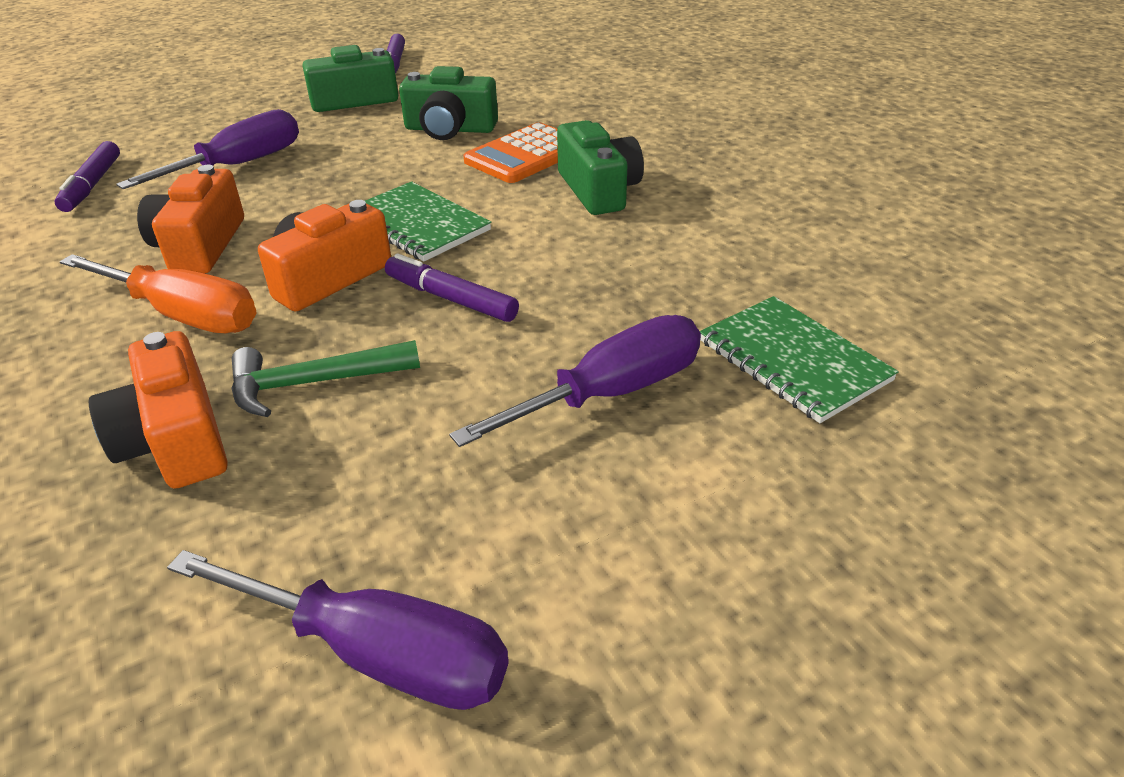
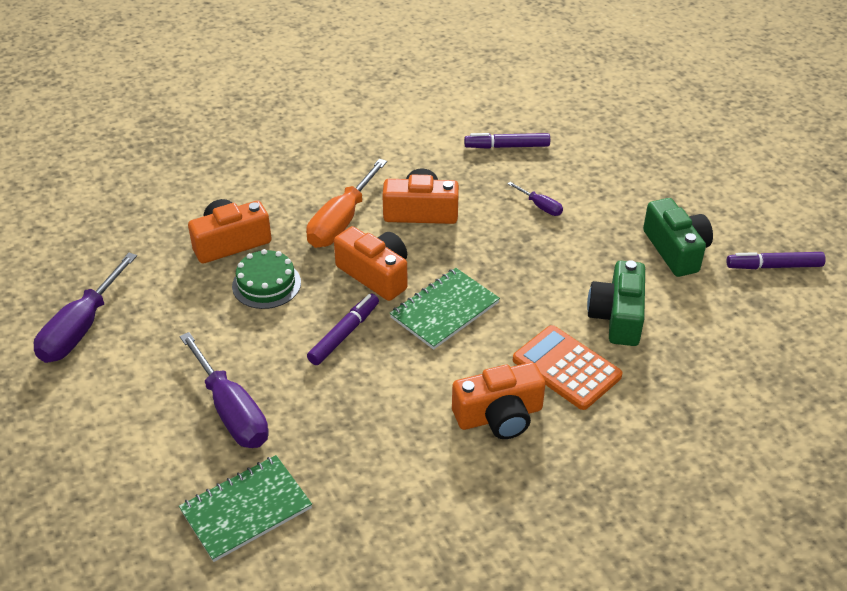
camera: 90 degrees right, 5 degrees up
(239, 165) = (540, 206): purple screwdriver -> purple screwdriver, size x0.48
(314, 383) = (266, 284): green hammer -> green cake
(599, 190) = (499, 416): green camera -> orange camera

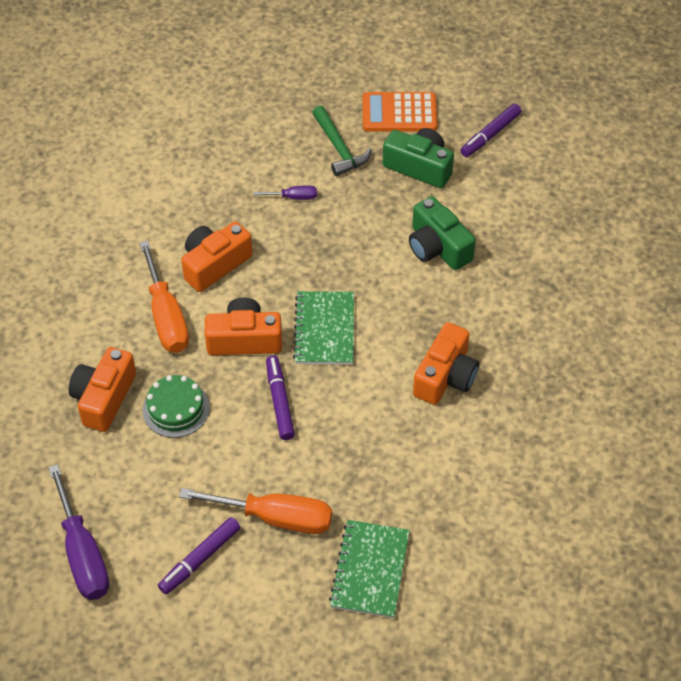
camera: 45 degrees left, 10 degrees up
(231, 411) = (275, 518): purple screwdriver -> orange screwdriver
(507, 146) = (211, 162): purple marker -> purple marker (200, 559)
(566, 368) = (448, 310): orange calculator -> orange calculator (399, 113)
(622, 196) = (339, 148): none -> green hammer

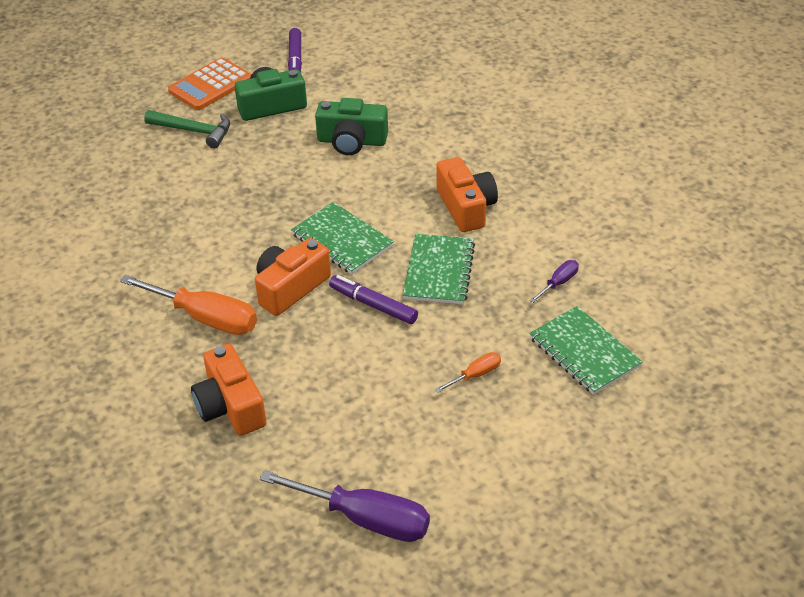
camera: 45 degrees left, 10 degrees down
(176, 409) = (300, 368): green cake -> none
(200, 559) = (460, 445): purple marker -> none
(214, 264) = (197, 260): orange camera -> none
(275, 518) = (475, 375): orange screwdriver -> orange screwdriver, size x0.48
(294, 197) = (201, 180): purple screwdriver -> purple screwdriver (559, 283)
(357, 413) = (439, 271): none -> green notebook

